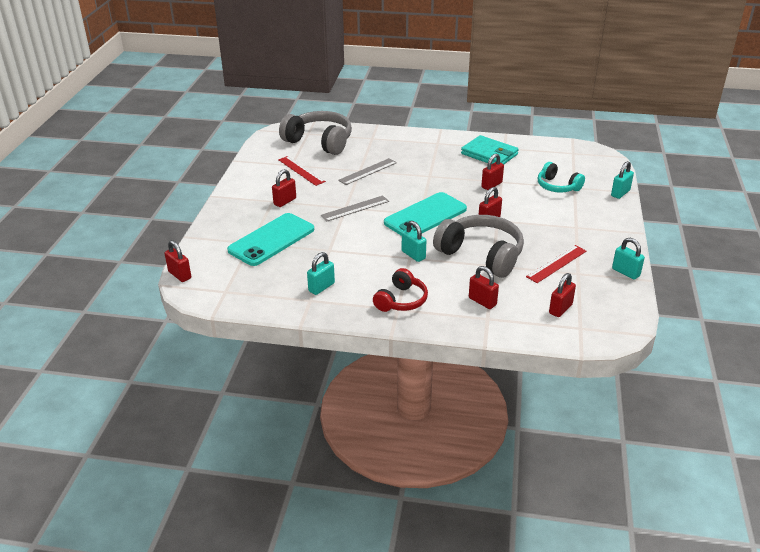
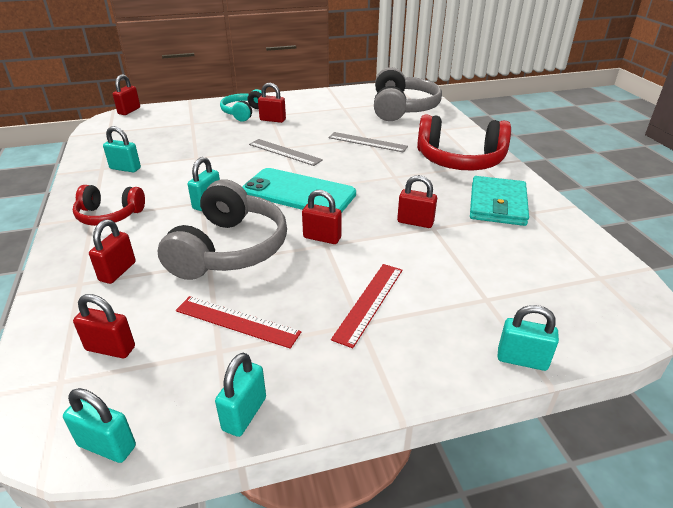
camera: 65 degrees right, 0 degrees up
(271, 240) = (201, 130): turquoise phone -> none
(301, 170) = (336, 113): red ruler -> red ruler (369, 302)
(425, 147) = (460, 160): none -> red headphones
(557, 186) = (470, 281): turquoise headphones -> turquoise headphones (243, 113)
(632, 314) = (107, 446): none -> turquoise padlock

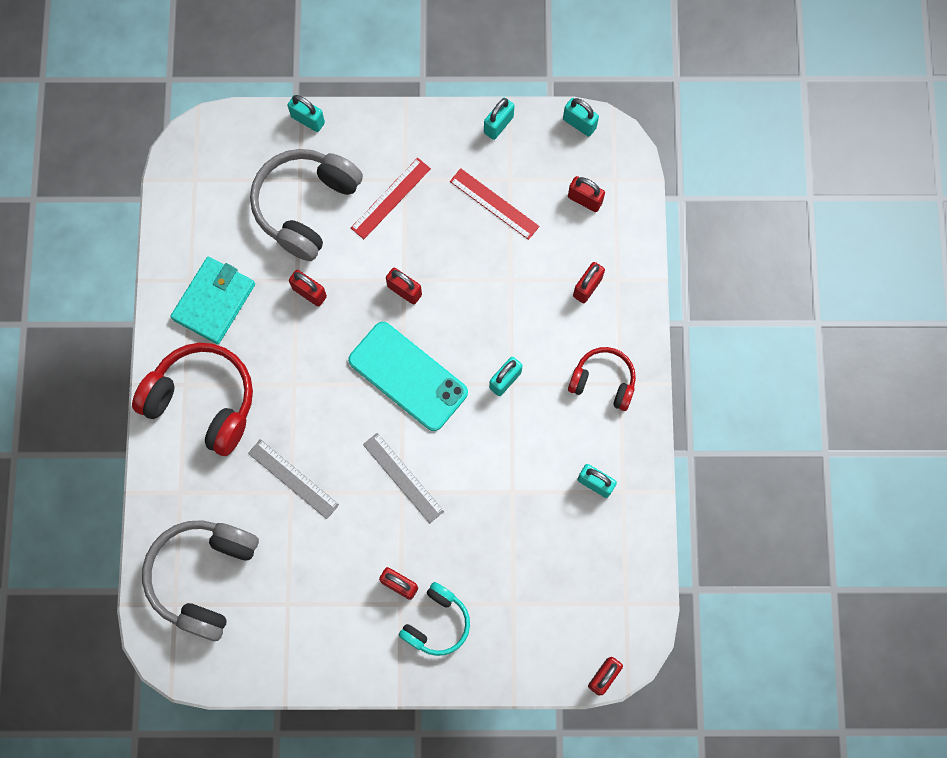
camera: 165 degrees left, 40 degrees up
(229, 249) = (491, 295): grey headphones -> grey headphones (306, 206)

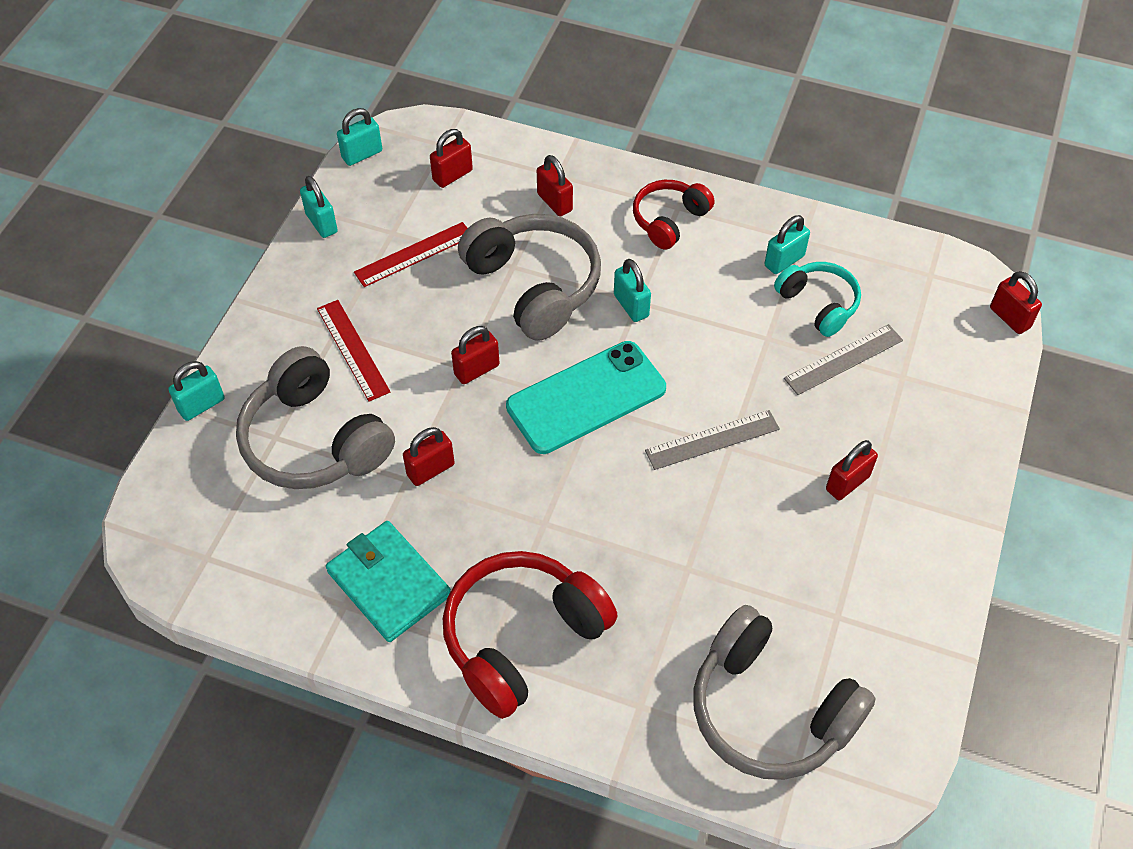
camera: 70 degrees left, 20 degrees down
(293, 479) = (671, 560): grey ruler -> grey ruler (843, 359)
(436, 623) = (906, 458): turquoise headphones -> turquoise headphones (818, 304)
(497, 302) = (534, 286): none -> grey headphones

